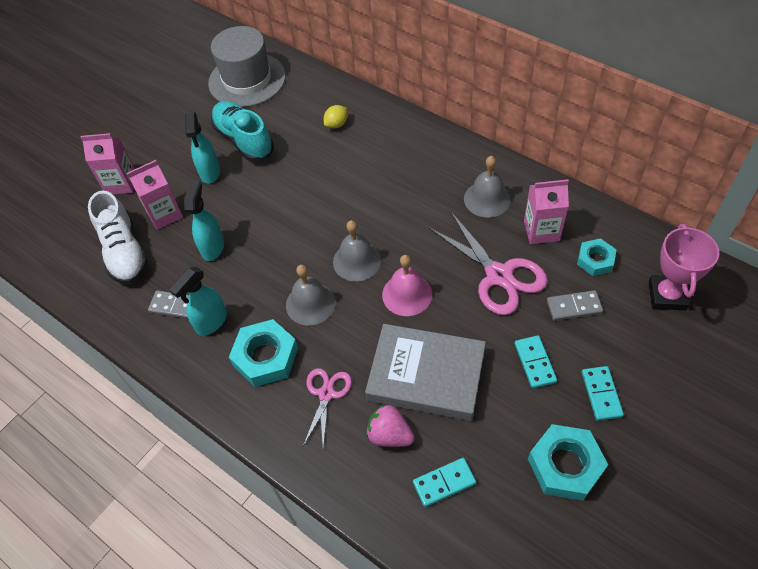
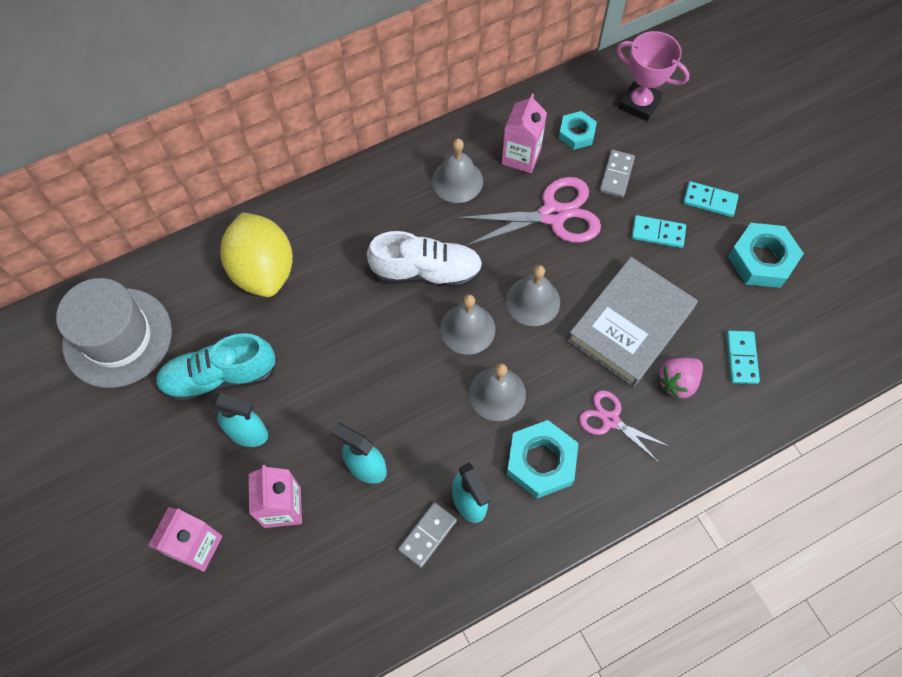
camera: 70 degrees left, 10 degrees up
(124, 252) = (313, 572): white shoe -> white shoe (426, 271)
(336, 124) = (263, 270): yellow lemon -> yellow lemon, size x2.47
(407, 294) = (533, 301): pink bell -> grey bell

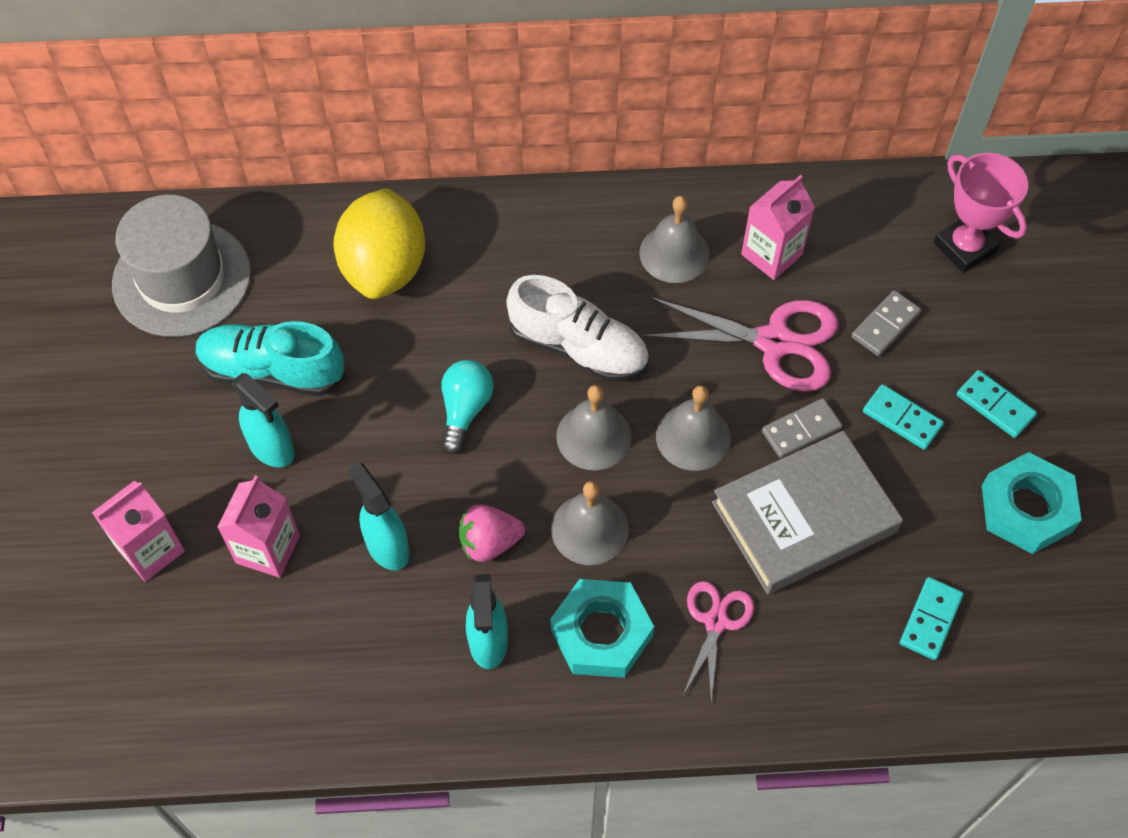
camera: 25 degrees right, 5 degrees down
(371, 347) = (465, 410): none -> turquoise light bulb
(427, 535) = (419, 657): grey domino -> grey domino (801, 430)
(576, 133) = (859, 253): turquoise nut -> none
(610, 420) = (715, 622): pink scissors -> pink scissors turned 45 degrees clockwise
(677, 382) = (828, 613): pink strawberry -> pink strawberry (489, 542)

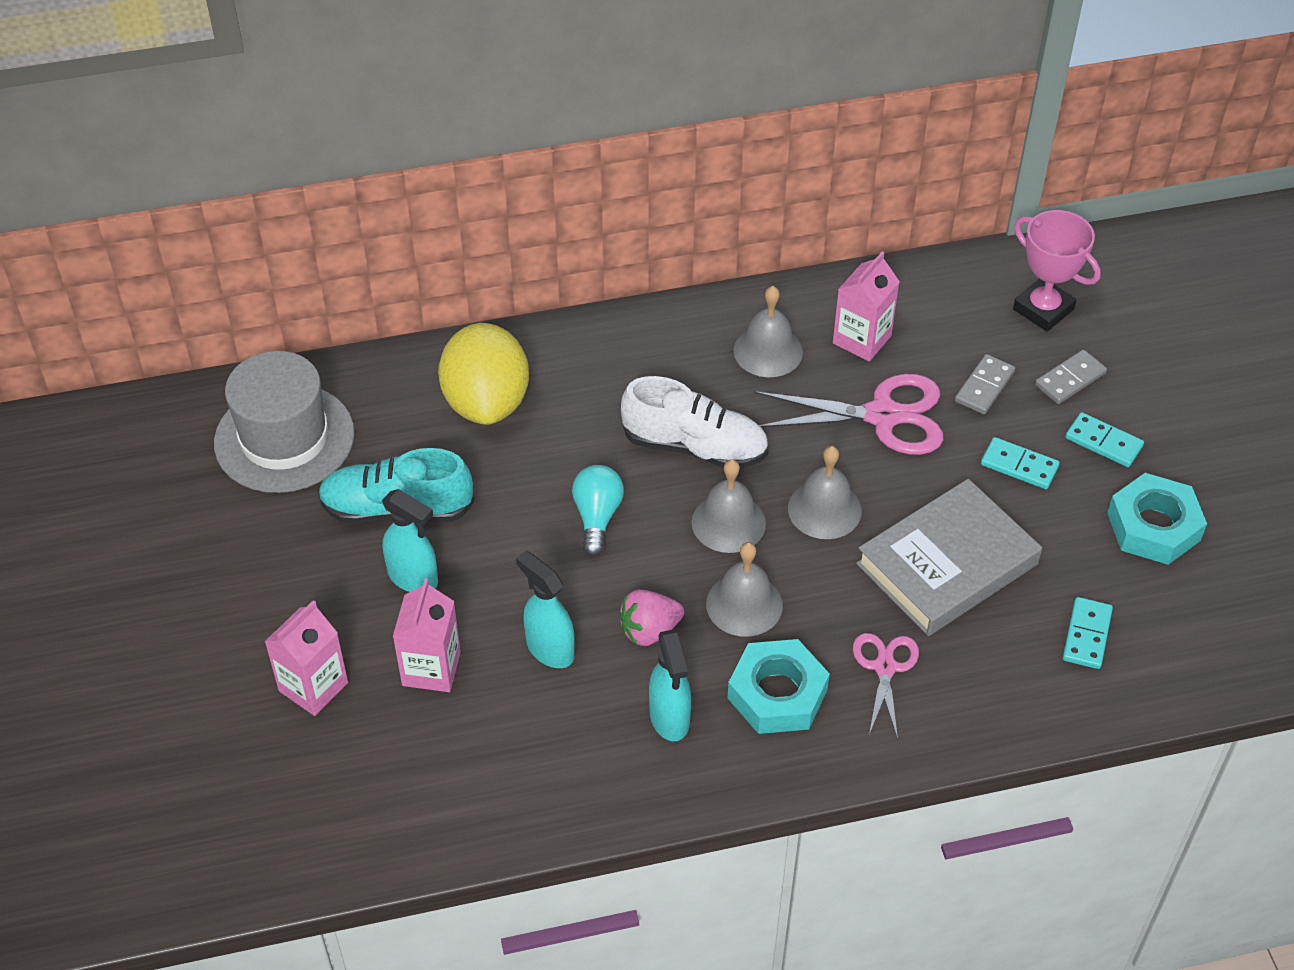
camera: 10 degrees left, 10 degrees down
(801, 430) = (926, 489): grey domino -> grey domino (1070, 379)

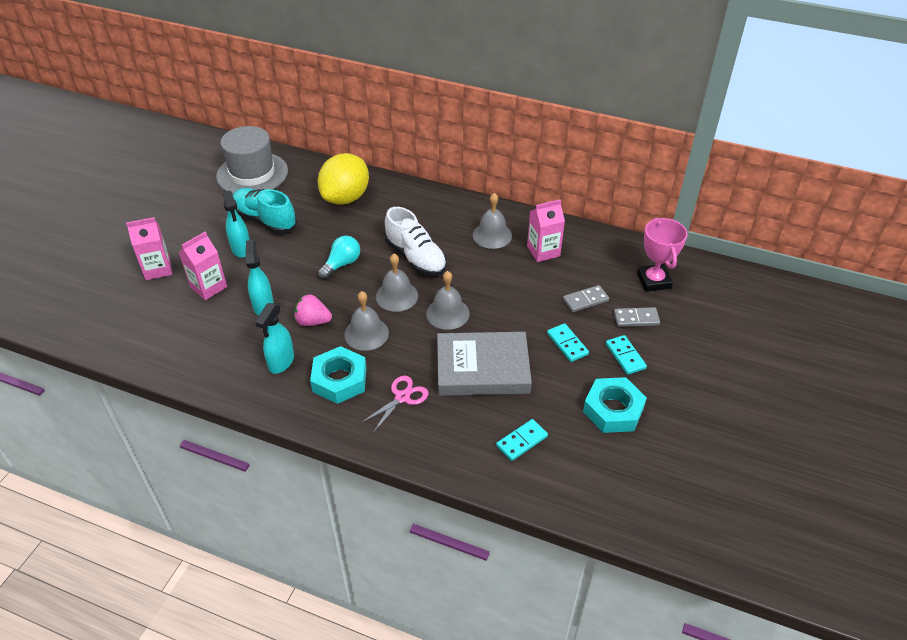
camera: 35 degrees right, 5 degrees down
(882, 416) = (519, 288): pink scissors -> none

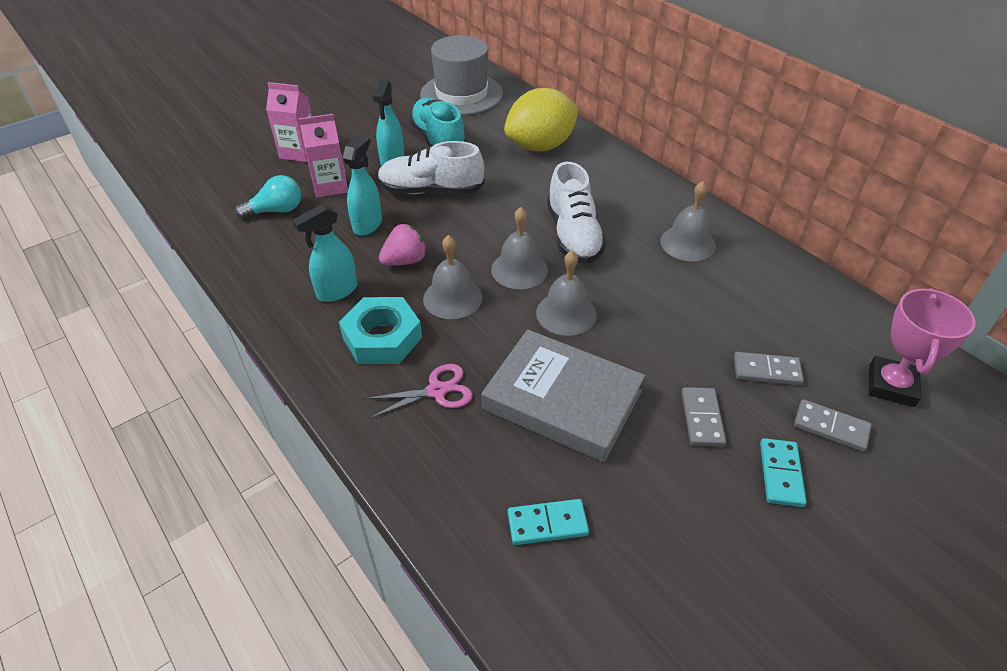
camera: 30 degrees right, 0 degrees up
(290, 262) = (431, 191): none -> white shoe
(313, 321) = (405, 261): pink strawberry -> pink strawberry turned 105 degrees clockwise
(341, 264) = (483, 212): turquoise light bulb -> turquoise light bulb (276, 211)
(543, 251) = (745, 286): pink carton -> none
(567, 344) = (702, 418): turquoise domino -> grey domino
(613, 410) = (713, 545): turquoise nut -> none

